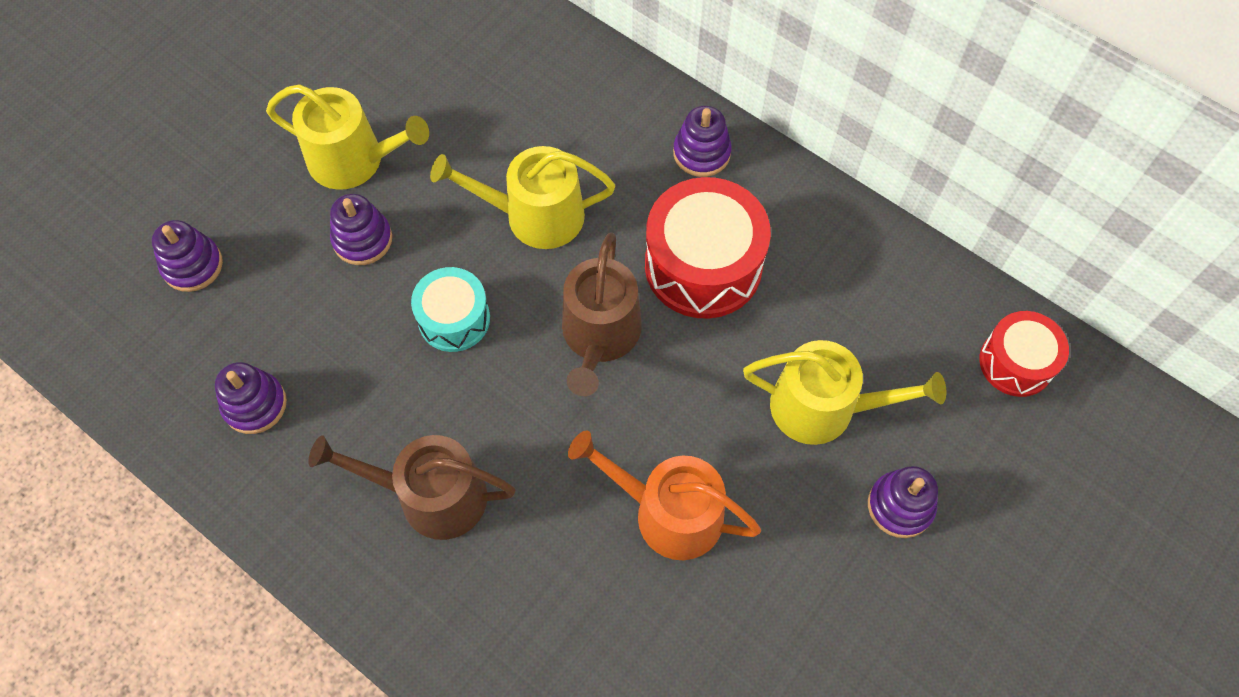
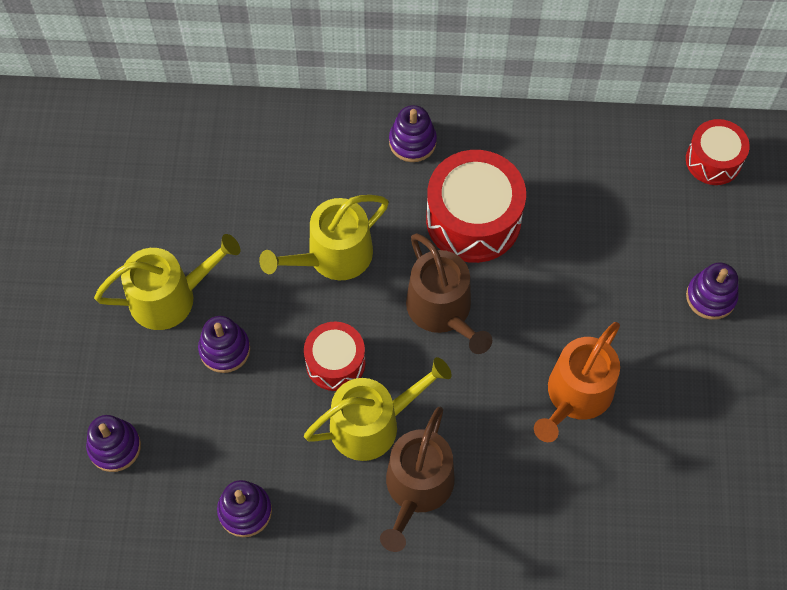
camera: 35 degrees left, 0 degrees up
(431, 496) = (417, 488): brown watering can -> brown watering can turned 45 degrees counterclockwise
(454, 319) = (335, 362): turquoise drum -> red drum
(668, 512) = (575, 396): orange watering can -> orange watering can turned 45 degrees counterclockwise
(823, 407) = (620, 265): yellow watering can -> yellow watering can (372, 424)

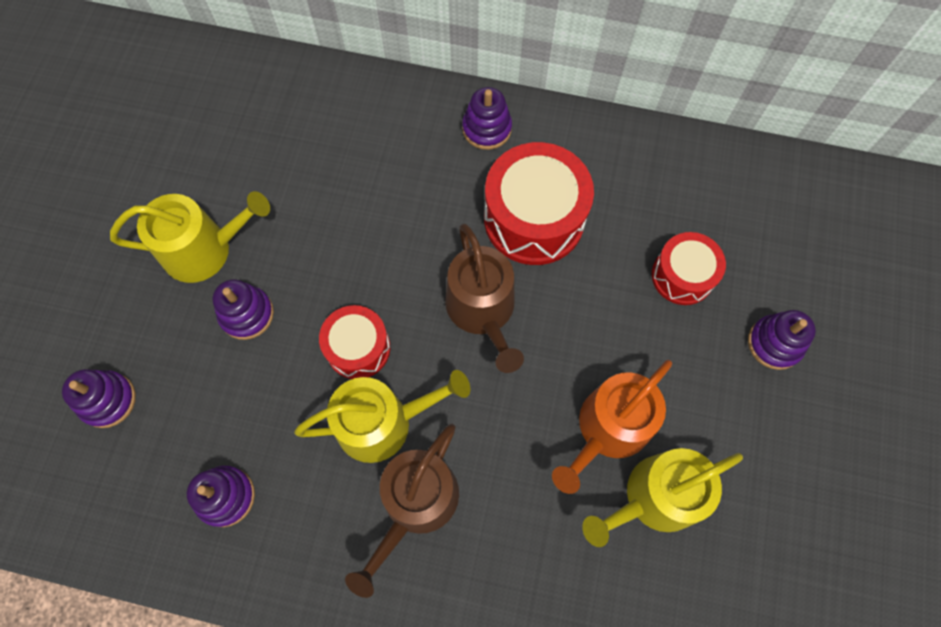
camera: 10 degrees right, 5 degrees up
(333, 256) = (380, 234): yellow watering can -> yellow watering can (654, 498)
(713, 160) = (799, 196): red drum -> red drum (682, 276)

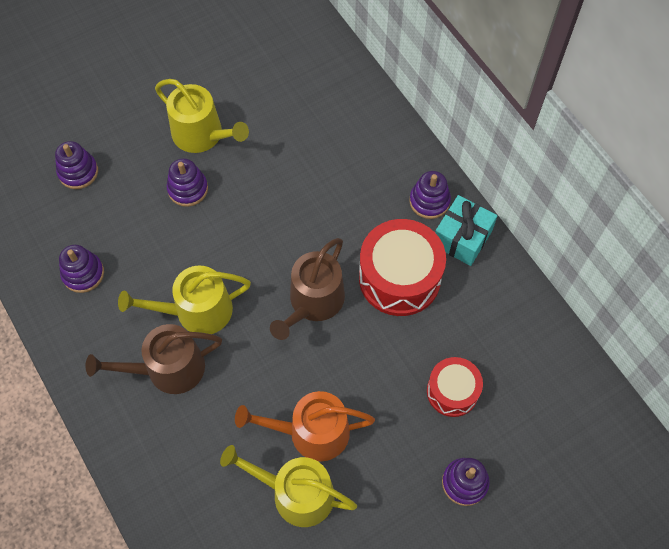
camera: 45 degrees right, 5 degrees down
(358, 348) = (225, 260): red drum -> none
(383, 422) = (196, 311): yellow watering can -> yellow watering can turned 135 degrees clockwise
(548, 136) = (462, 238): none -> turquoise gift

